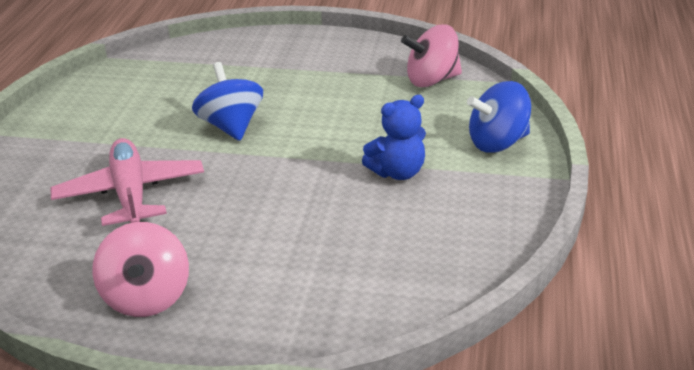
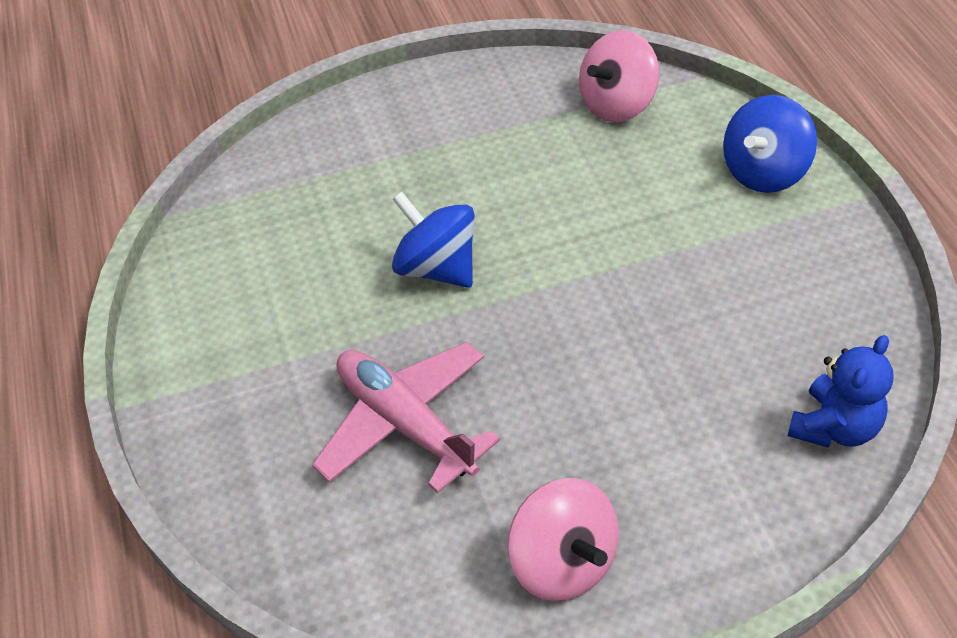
camera: 25 degrees left, 15 degrees up
(397, 172) = (691, 259): blue teddy bear -> blue teddy bear (834, 427)

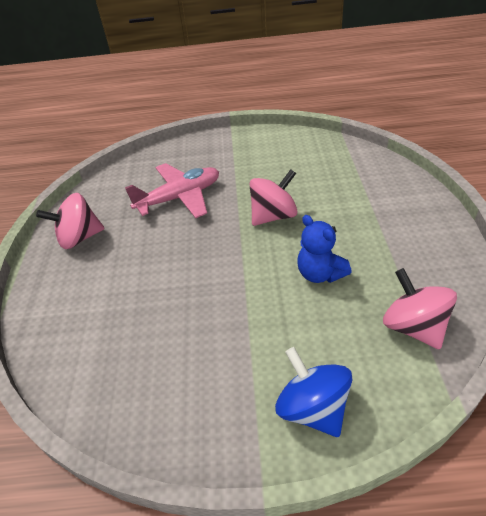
camera: 105 degrees right, 5 degrees down
(437, 268) = (273, 216): blue spinning top -> pink spinning top
(834, 427) = (74, 369): blue teddy bear -> blue teddy bear (320, 274)

